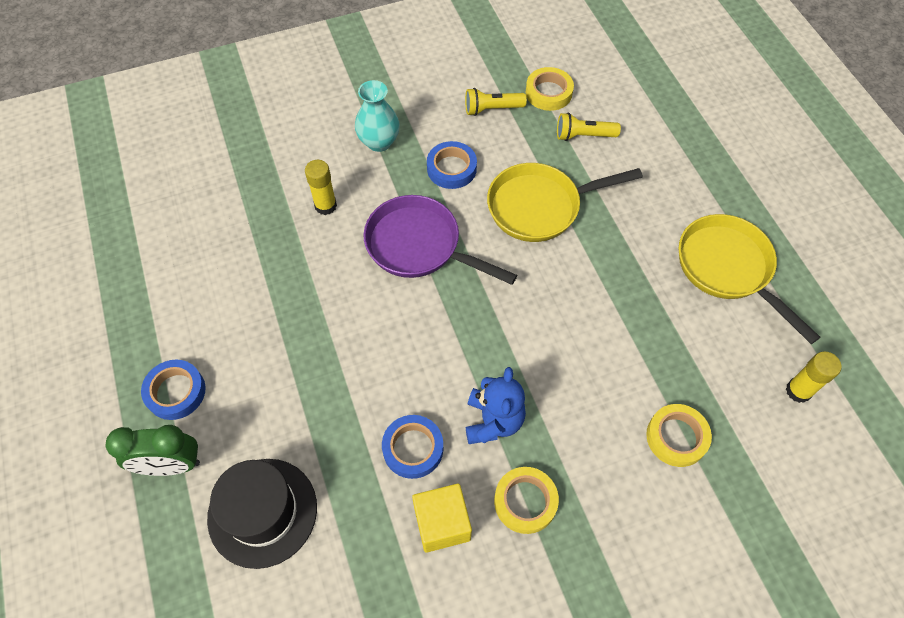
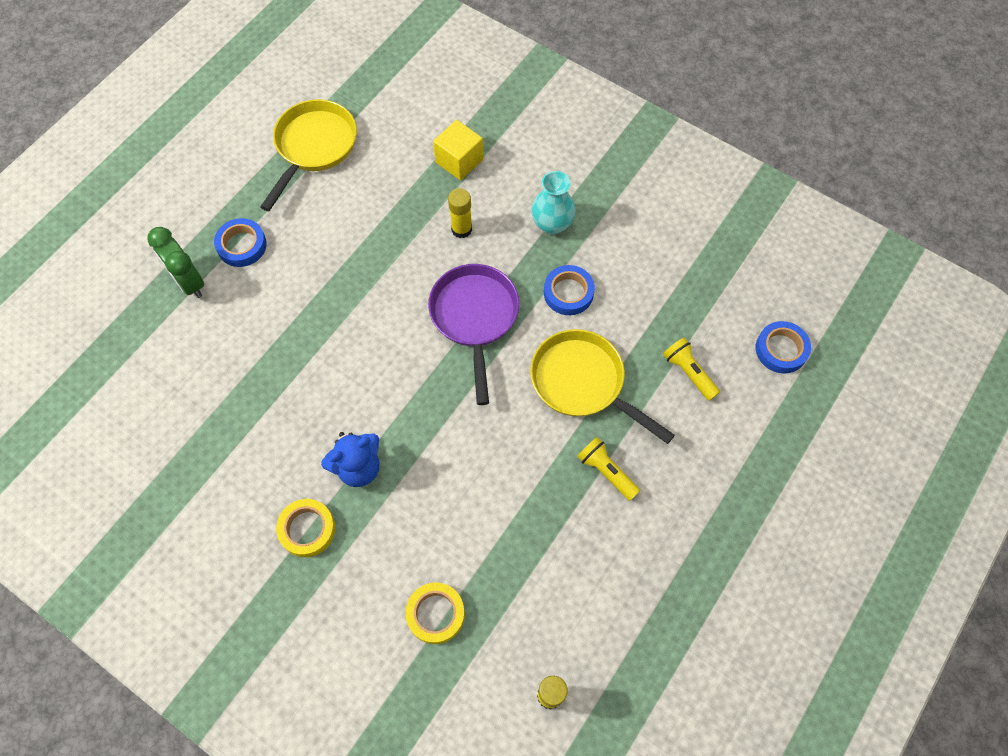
camera: 55 degrees right, 5 degrees up
(262, 512) = (191, 360): black hat -> none
(413, 448) = (299, 425): blue tape -> blue tape (781, 350)
(442, 523) = (254, 481): yellow cube -> yellow cube (459, 161)
(492, 109) = (657, 284): yellow flashlight -> yellow flashlight (606, 472)
(548, 93) = (714, 316): yellow tape -> none
(728, 269) = (636, 573): yellow pan -> yellow pan (314, 147)

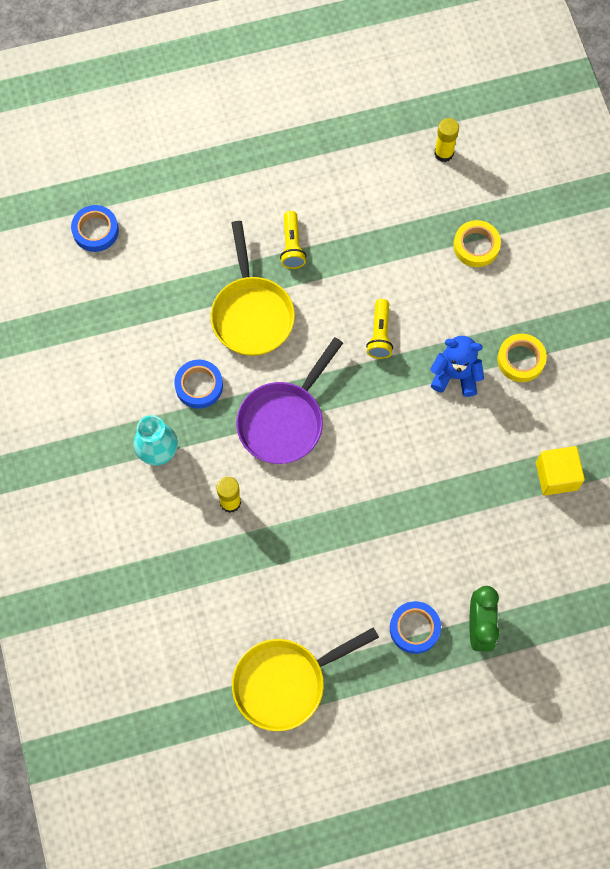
camera: 140 degrees left, 5 degrees up
(459, 161) = (177, 568): yellow cube -> yellow cube (556, 476)
(689, 373) = (173, 264): yellow flashlight -> yellow flashlight (380, 334)

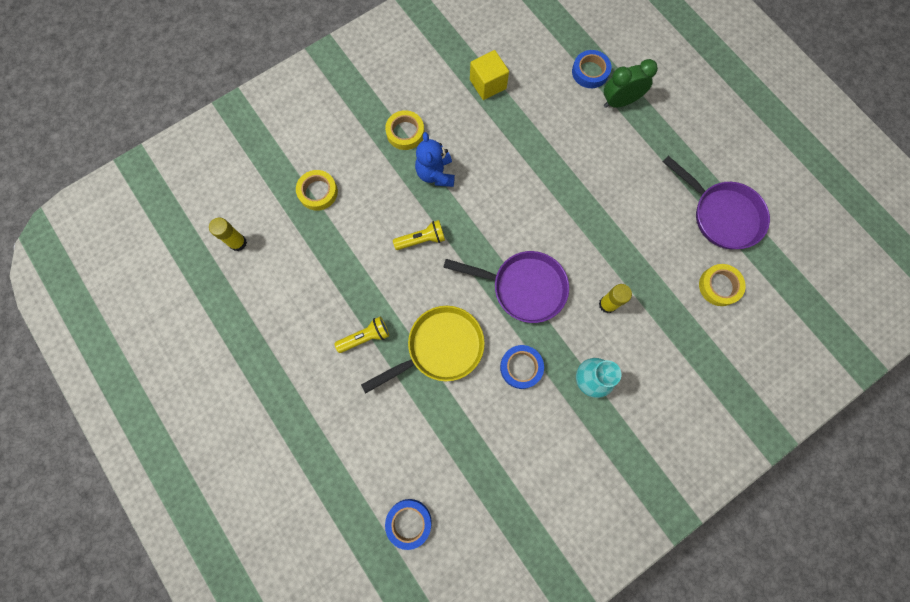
camera: 110 degrees left, 5 degrees up
(202, 637) = (719, 286): none -> yellow tape
(285, 682) = (721, 215): yellow pan -> purple pan
(414, 628) = (641, 142): blue tape -> blue tape (590, 72)

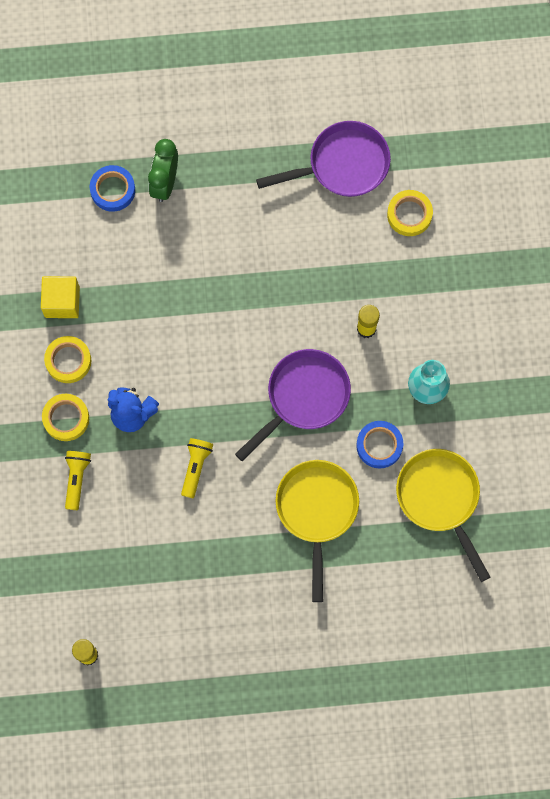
camera: 60 degrees left, 0 degrees up
(318, 192) = (80, 544): yellow tape -> yellow tape (68, 361)
(365, 337) = (264, 577): yellow flashlight -> yellow flashlight (76, 479)
(409, 522) = (461, 629): blue tape -> none
(507, 442) = (440, 499): none -> yellow pan

